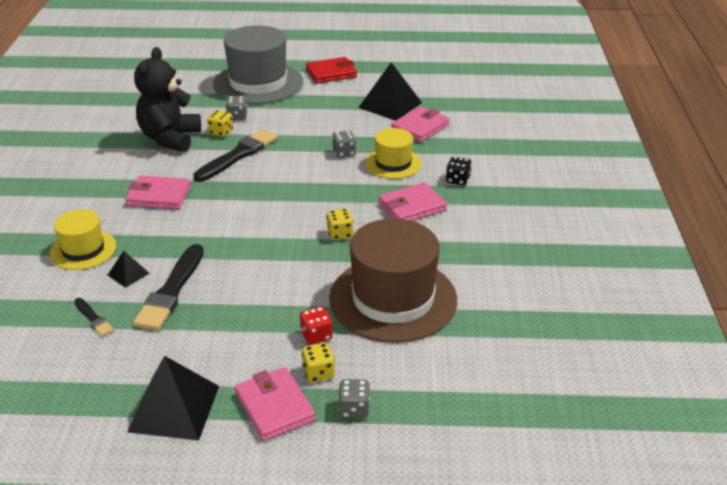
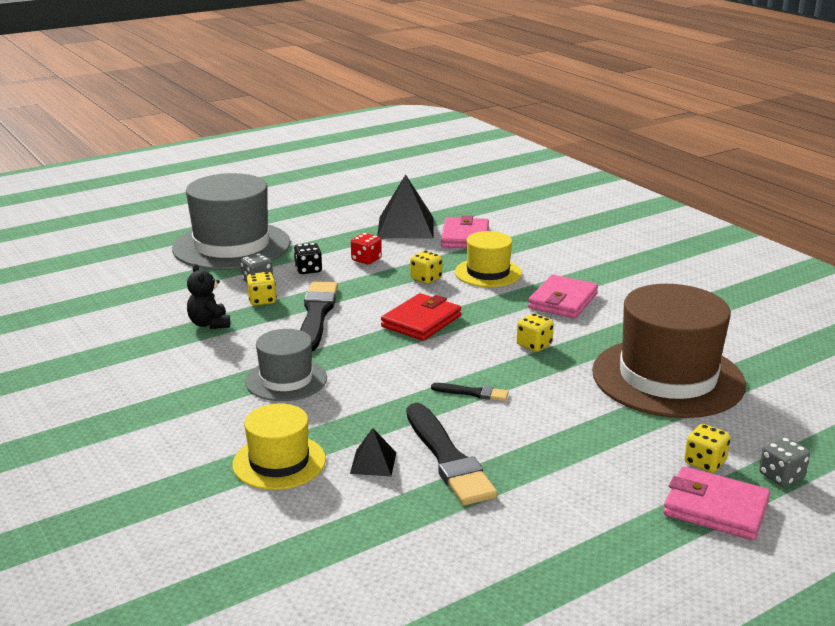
camera: 35 degrees left, 10 degrees down
(93, 318) = (403, 520): black brush -> black brush (472, 393)
(158, 196) = (286, 380): pink wallet -> grey hat
(170, 138) = (209, 324): black teddy bear -> black teddy bear, size x0.51
(174, 408) = (628, 557): black pyramid -> none
(316, 335) = (652, 434): red dice -> red dice (366, 260)
(331, 73) = (300, 217): red wallet -> red wallet (421, 321)
(344, 153) = (426, 278): grey dice -> yellow dice
(457, 180) = (567, 267): black dice -> black dice (308, 270)

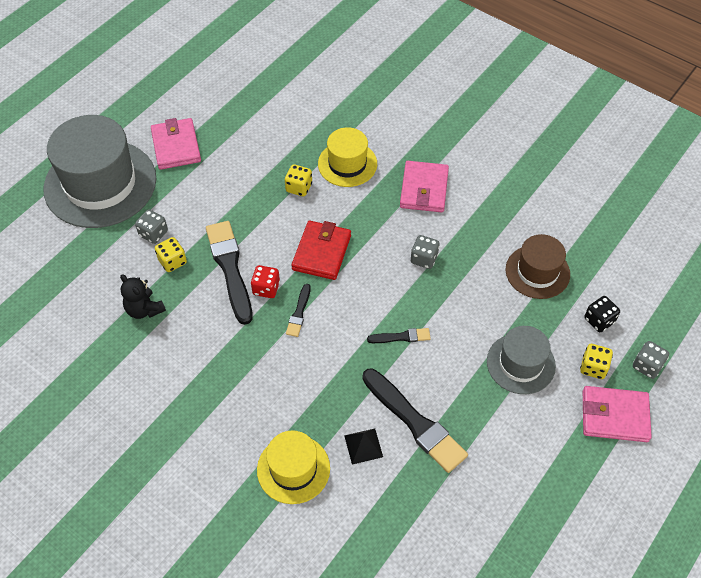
camera: 20 degrees left, 30 degrees up
(286, 380) = (248, 366): grey hat -> grey hat (520, 363)
(308, 270) = (190, 203): black dice -> black dice (599, 320)
(366, 260) = (234, 172): red dice -> red dice (266, 288)
(368, 355) = (299, 312): none -> black brush
(405, 227) = (245, 109): black pyramid -> none
(465, 237) = (305, 112): pink wallet -> pink wallet (176, 146)
(534, 345) = (424, 259): yellow dice -> grey dice
(667, 378) = (537, 272): brown hat -> brown hat, size x0.54

